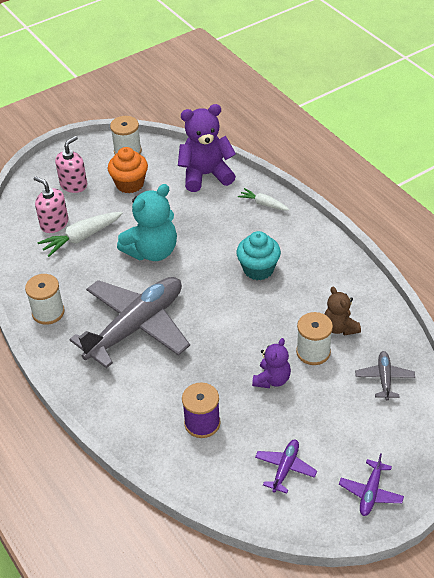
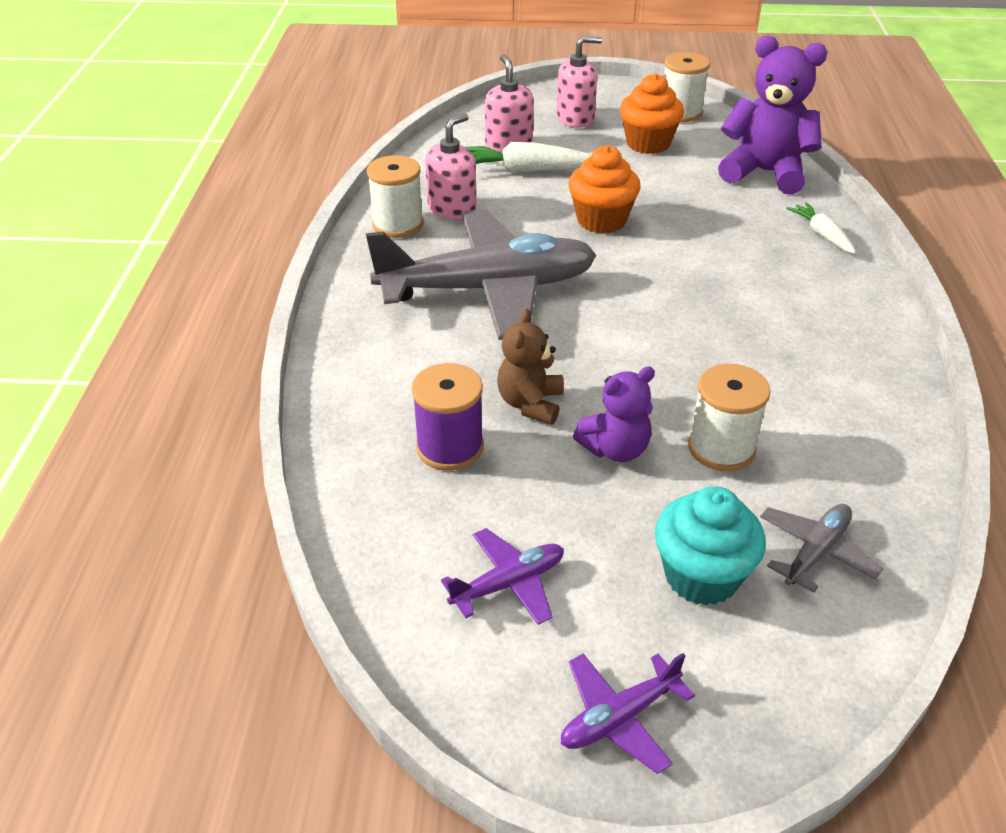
camera: 35 degrees right, 5 degrees down
(67, 285) = (452, 208): none -> pink soap dispenser
(152, 251) = (601, 220): turquoise teddy bear -> orange cupcake
(258, 269) = (736, 304): turquoise cupcake -> turquoise cupcake (701, 576)
(340, 327) = (801, 438): brown teddy bear -> brown teddy bear (530, 404)

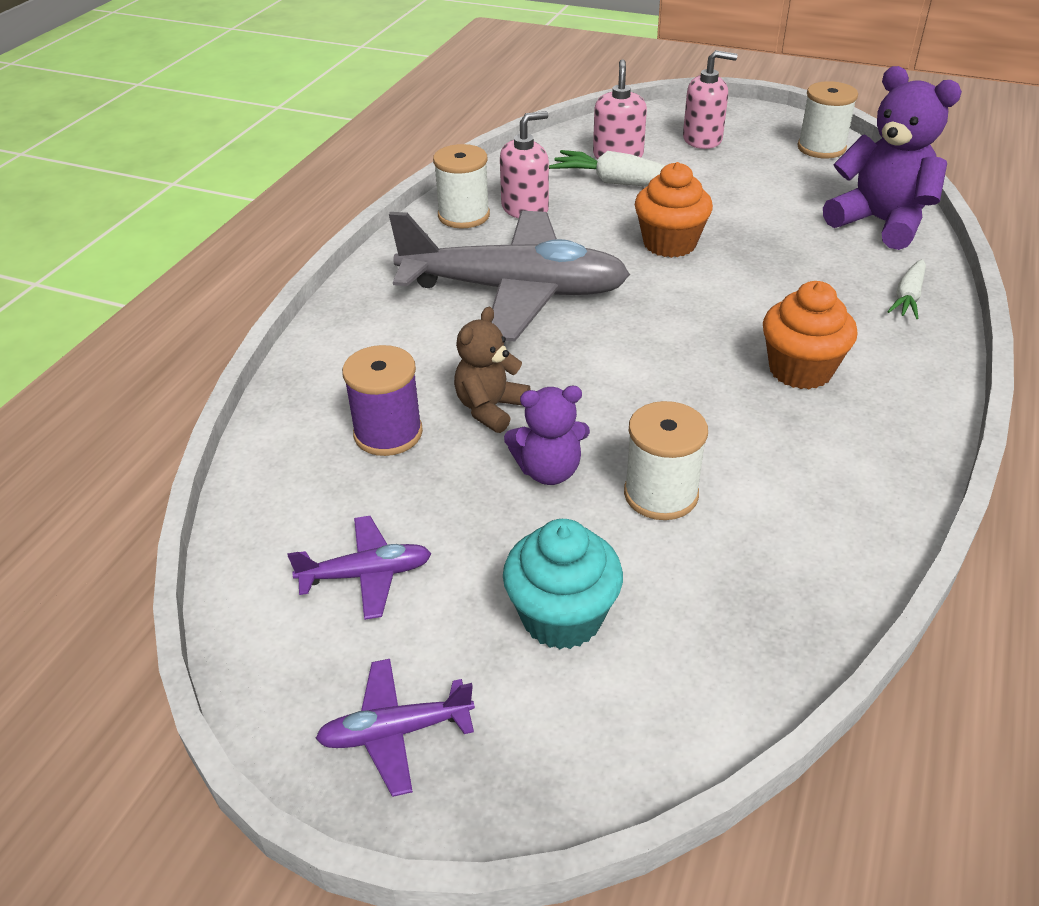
camera: 20 degrees right, 0 degrees up
(648, 143) = (766, 174): orange cupcake -> orange cupcake (800, 370)
(816, 552) = (700, 624): grey plane -> none
(821, 234) = (908, 297): white carrot -> white carrot turned 150 degrees counterclockwise

